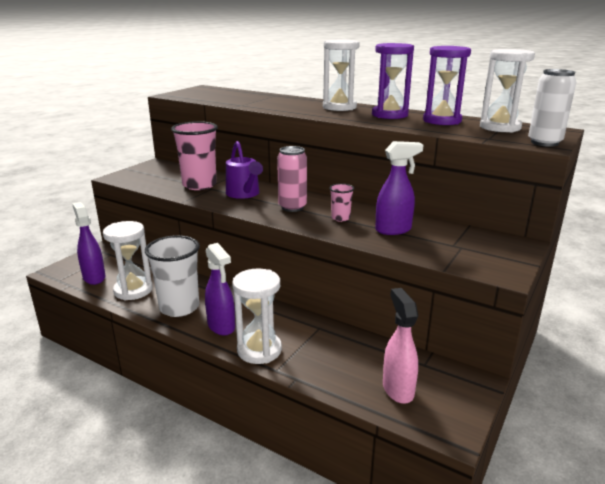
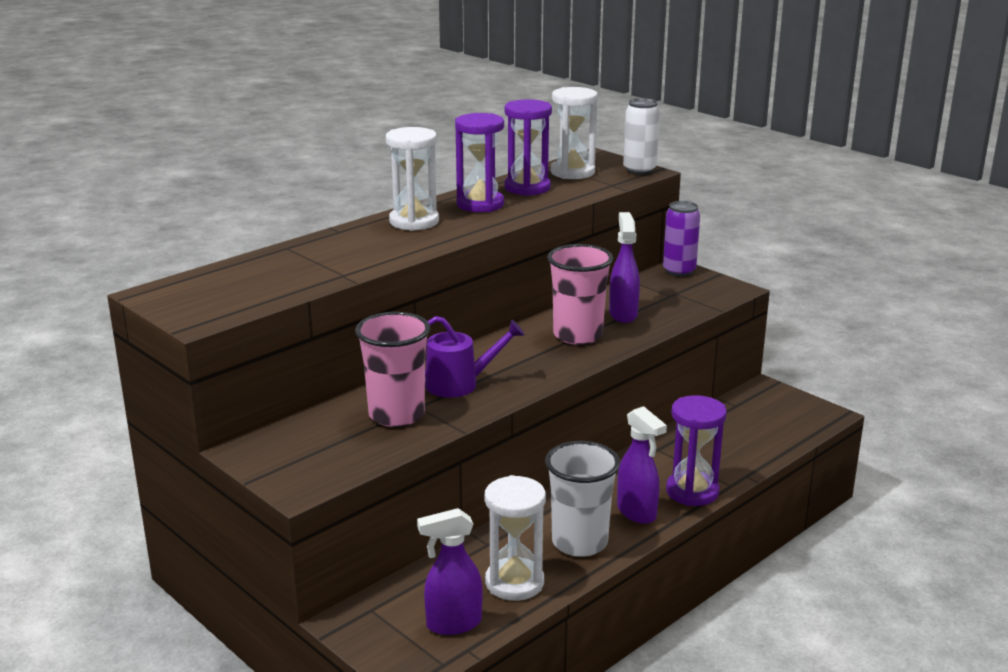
camera: 75 degrees left, 0 degrees up
(221, 327) = (637, 513): purple spray bottle -> purple spray bottle turned 75 degrees clockwise
(259, 350) = (692, 491): white hourglass -> purple hourglass
(292, 207) = (528, 358): pink can -> none
(340, 218) = (577, 335): pink cup -> pink cup, size x2.10
(397, 389) = (770, 426): pink spray bottle -> none
(514, 245) = (679, 271): none -> purple can

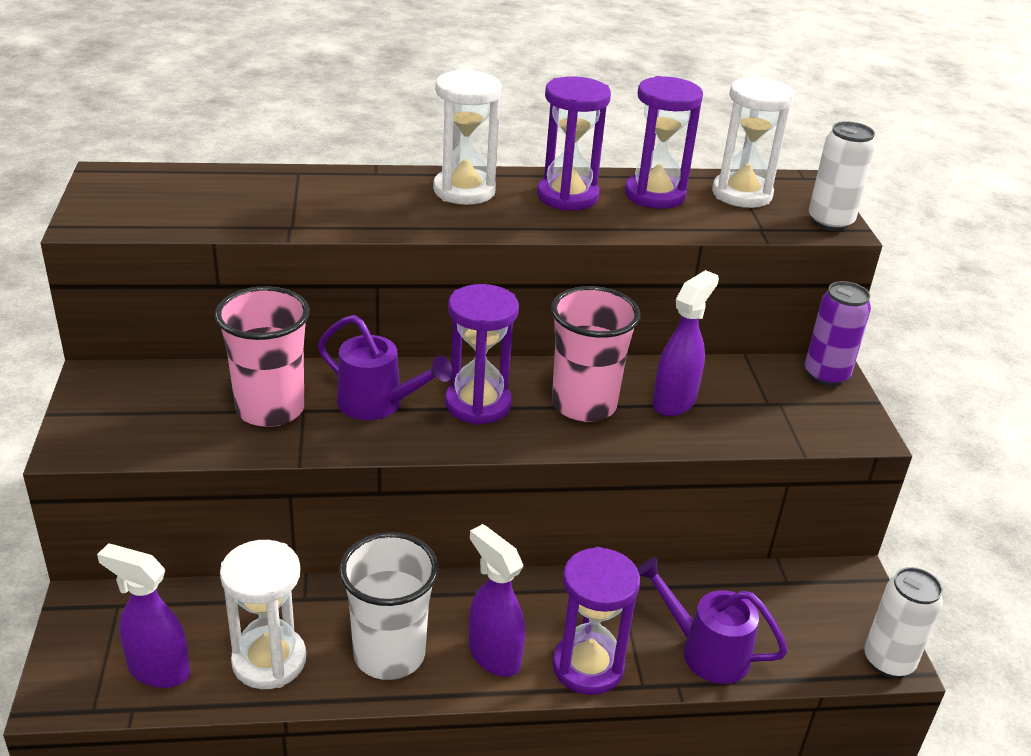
camera: 35 degrees right, 10 degrees up
(518, 359) = (478, 404): none -> purple hourglass
(637, 513) = (493, 655): purple spray bottle -> purple spray bottle turned 135 degrees clockwise
(739, 455) = (705, 651): none -> purple watering can
(826, 416) = (888, 661): none -> white can

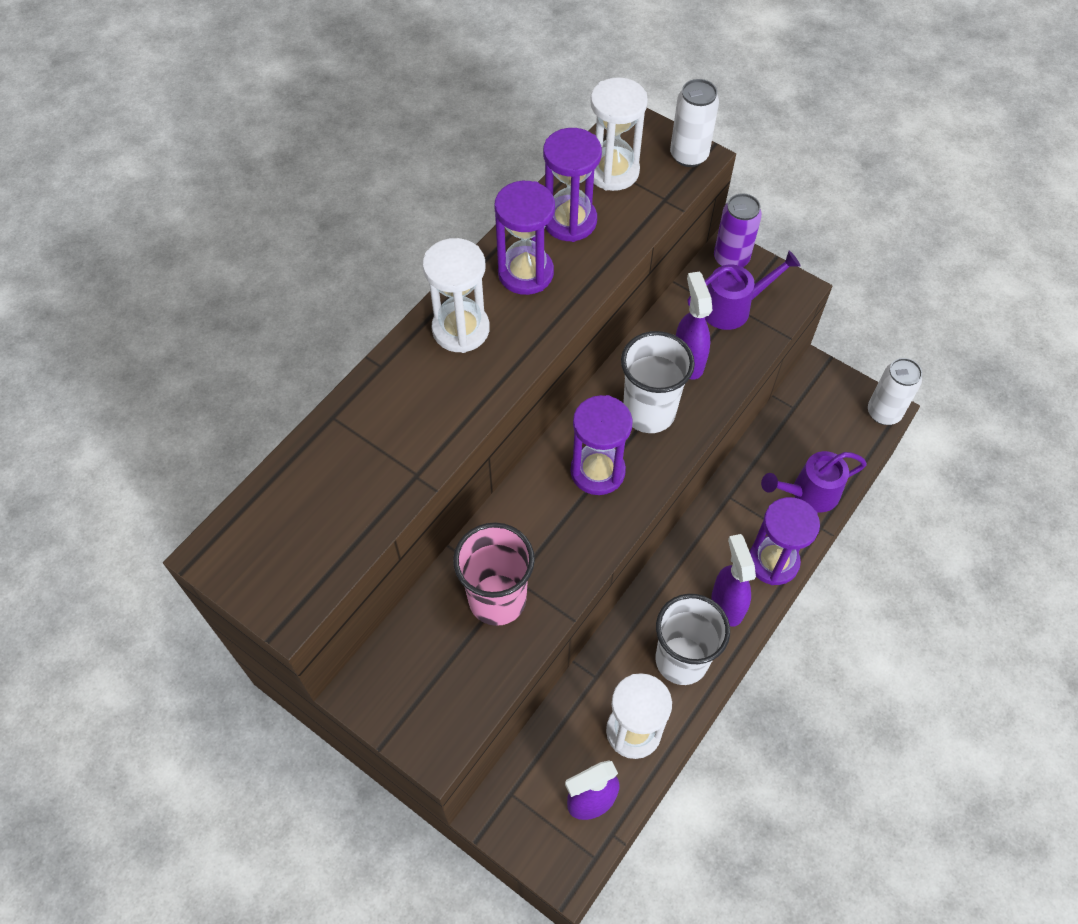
camera: 45 degrees left, 25 degrees up
(378, 404) = (548, 530): purple watering can -> purple watering can (733, 308)
(493, 655) = (727, 604): purple spray bottle -> purple spray bottle turned 75 degrees clockwise
(584, 405) = (649, 412): pink cup -> white cup

